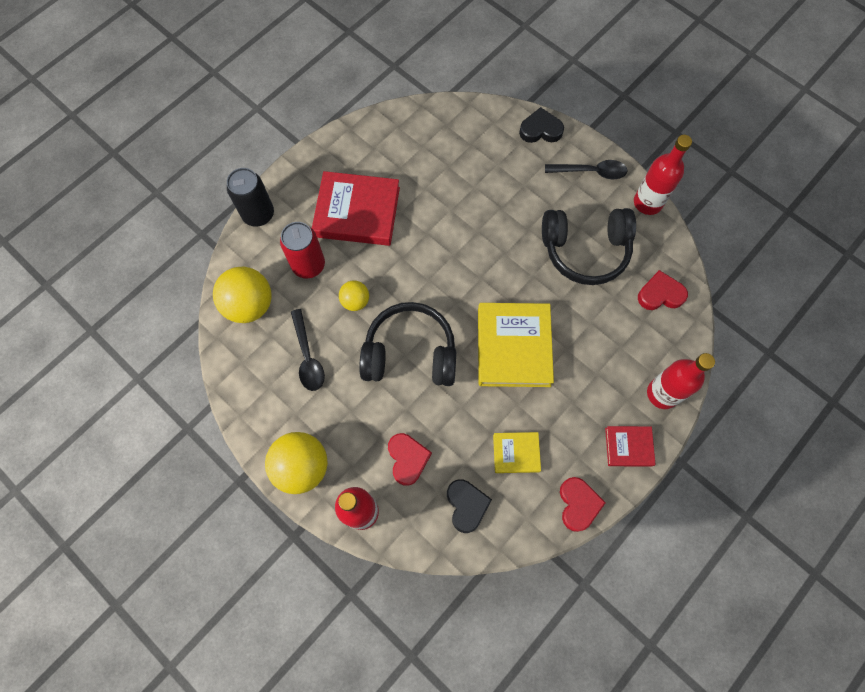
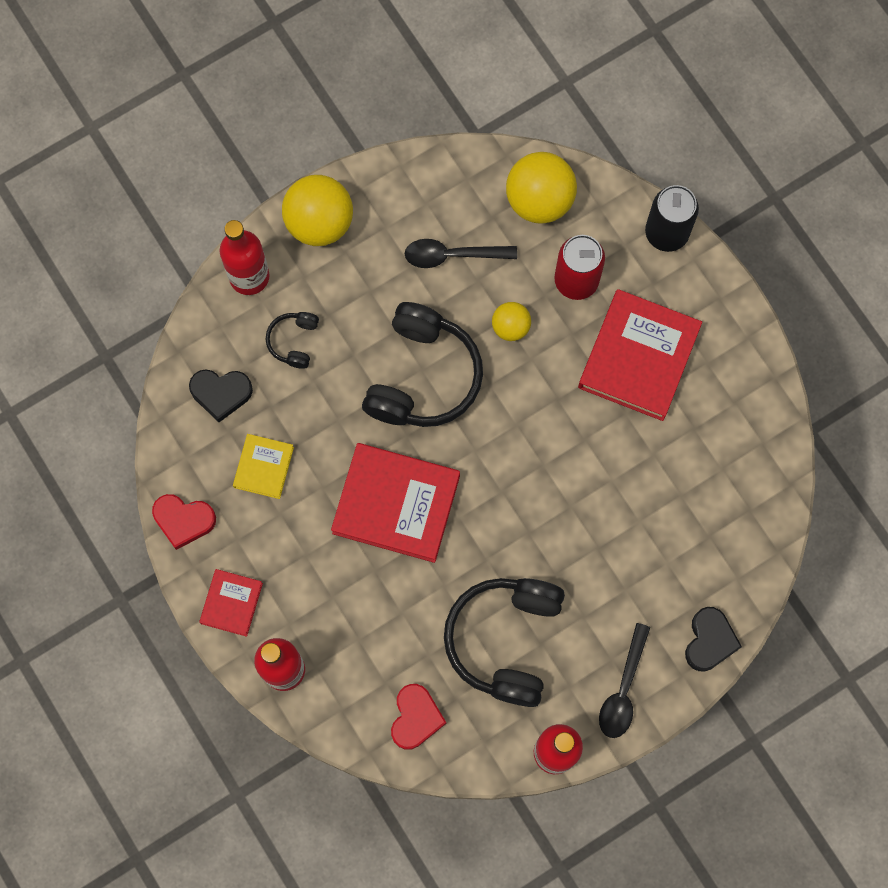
camera: 105 degrees right, 5 degrees up
(407, 459) = (294, 341): red heart -> black headphones
(513, 347) = (396, 504): yellow book -> red book

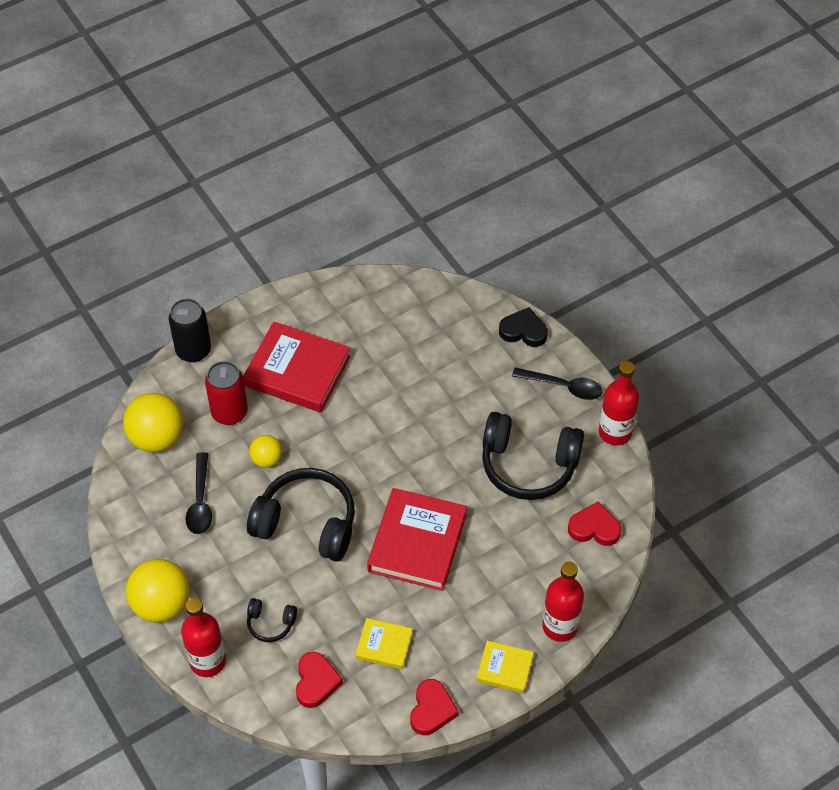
camera: 90 degrees left, 20 degrees down
(221, 393) = (316, 682): black heart -> red heart
(231, 603) = (504, 668): red book -> yellow book

